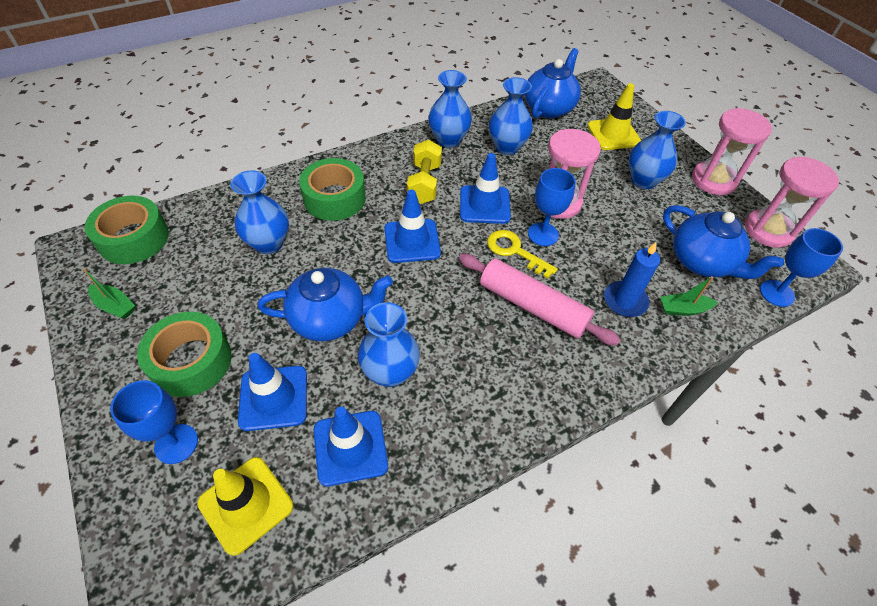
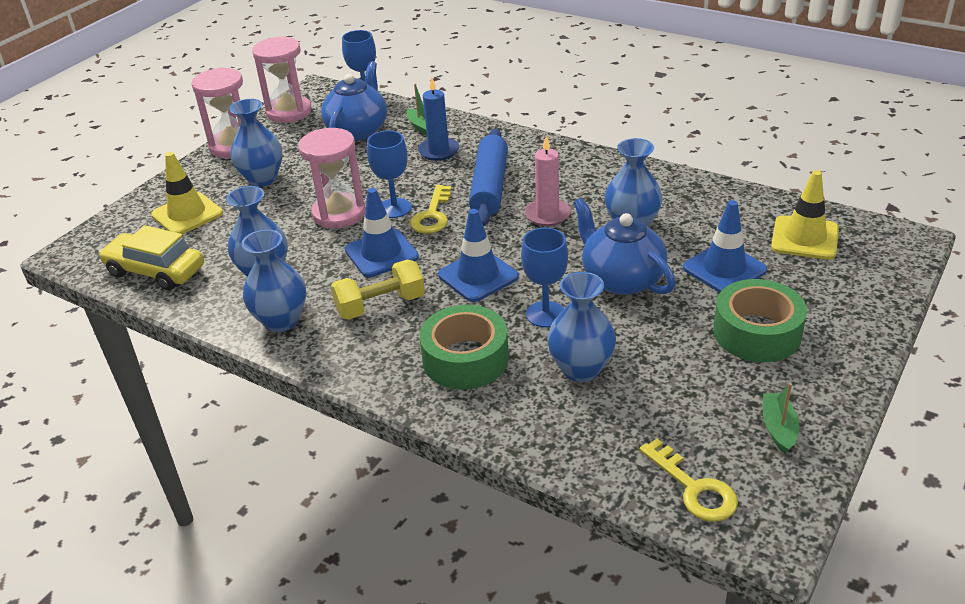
camera: 115 degrees left, 15 degrees down
(133, 238) = (694, 488): green tape -> yellow key
(176, 444) = (819, 294): blue goblet -> blue goblet (545, 314)
(350, 447) = (710, 216): blue traffic cone -> none
(457, 322) = (547, 215): none -> pink candle
(532, 306) = (489, 187): pink rolling pin -> blue rolling pin
(549, 108) = (155, 271): blue teapot -> yellow car

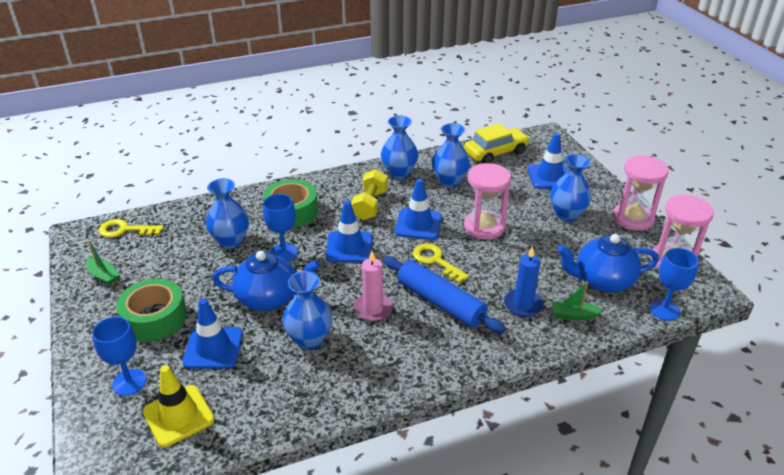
camera: 125 degrees right, 0 degrees up
(187, 214) = (549, 176): yellow traffic cone -> blue traffic cone
(358, 130) = (602, 281): blue teapot -> blue teapot turned 120 degrees clockwise
(394, 208) = (464, 250): blue goblet -> blue goblet (129, 382)

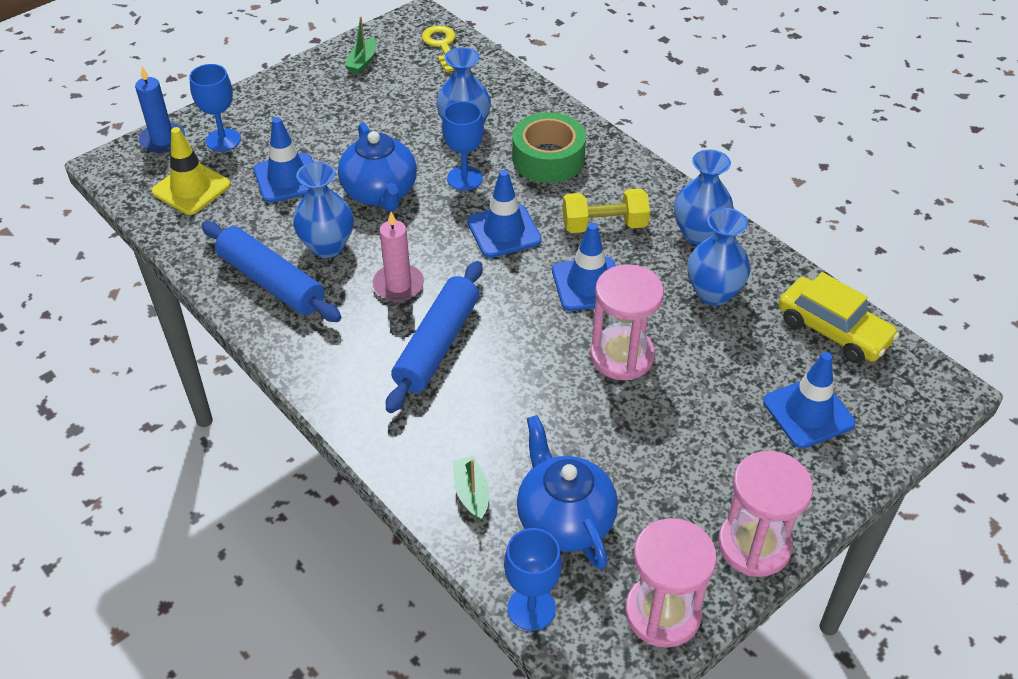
camera: 70 degrees right, 10 degrees up
(154, 318) = (315, 121): green tape -> none
(330, 380) = (271, 282): none -> blue rolling pin
(435, 261) = (518, 321): yellow key -> none
(523, 305) = (469, 432): blue candle -> blue candle (163, 140)
(567, 214) = (711, 451): blue vase -> none

